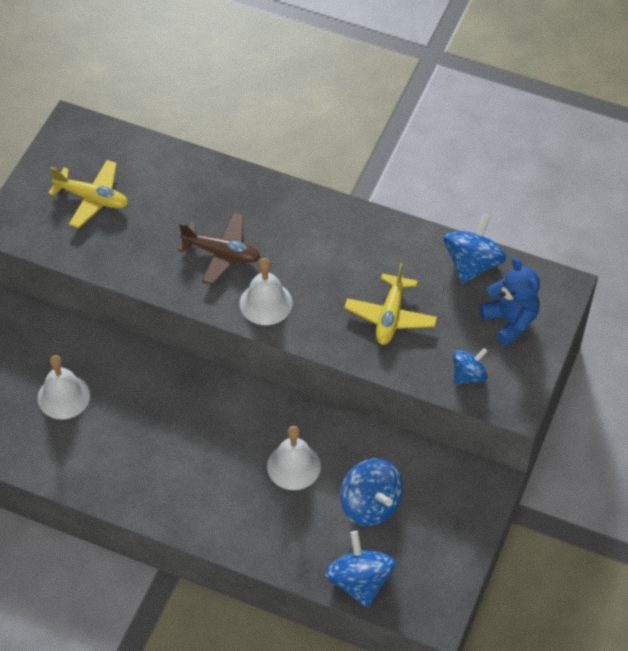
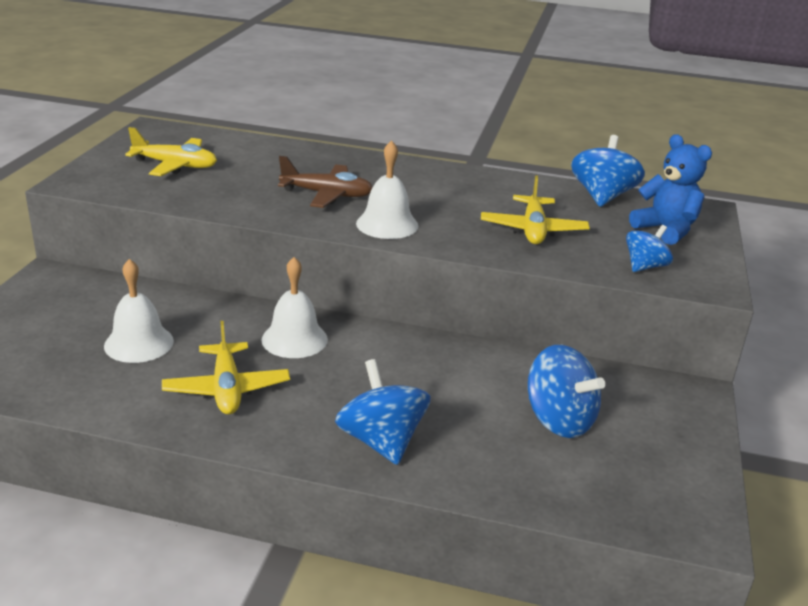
camera: 10 degrees left, 25 degrees down
(128, 453) = (227, 389): none -> yellow plane
(293, 466) = (447, 389): white bell -> white bell (294, 339)
(359, 581) = (578, 499): blue spinning top -> blue spinning top (381, 441)

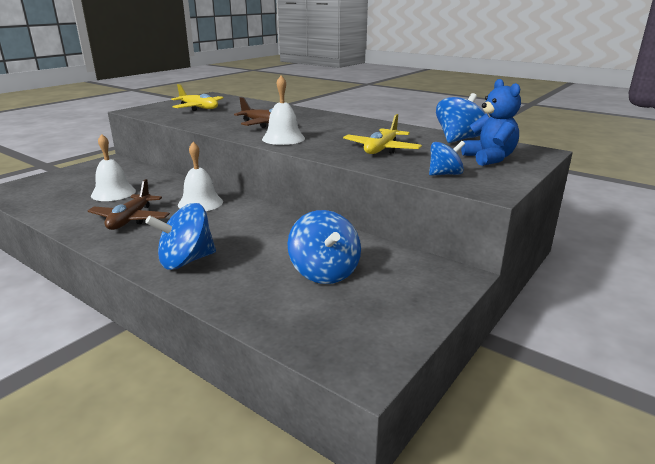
camera: 25 degrees right, 5 degrees down
(227, 389) = (130, 219): yellow plane -> brown plane
(381, 441) = (186, 261): blue spinning top -> blue spinning top turned 120 degrees counterclockwise

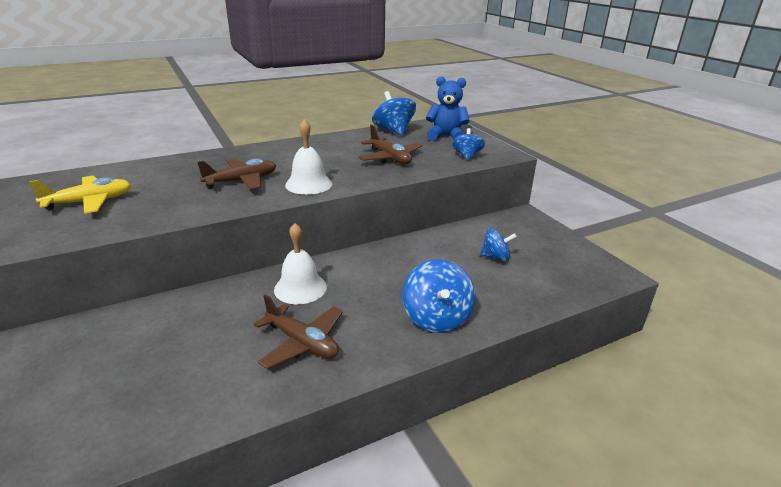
camera: 65 degrees left, 5 degrees up
(113, 193) = (190, 349): white bell -> none
(324, 272) = (496, 257): blue spinning top -> blue spinning top, size x0.62
(381, 149) = (390, 158): yellow plane -> brown plane

